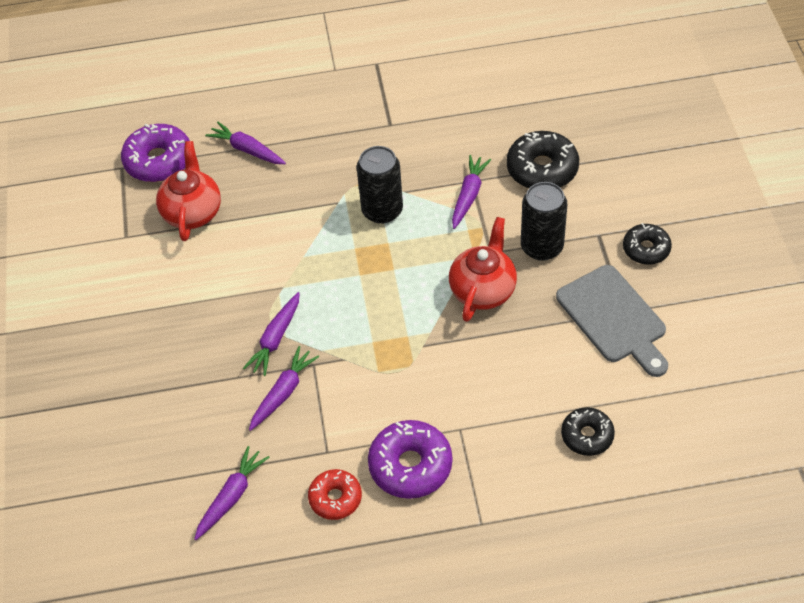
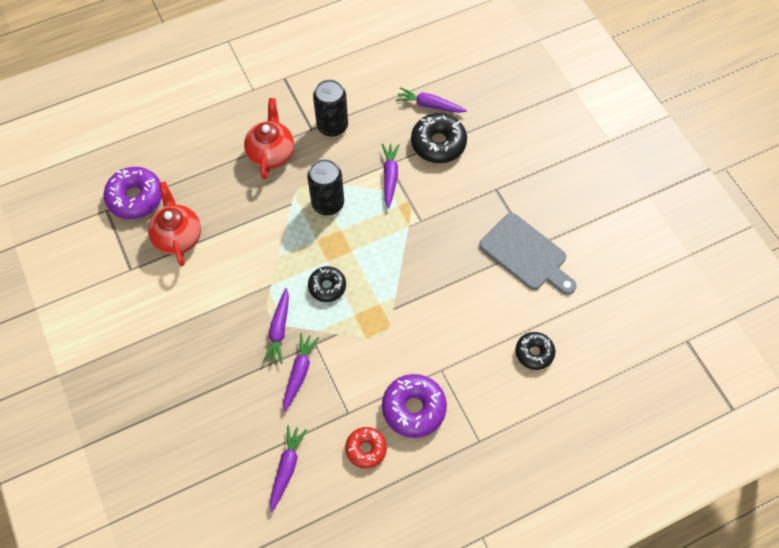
camera: 20 degrees left, 10 degrees up
(247, 150) = (205, 173): purple carrot -> purple carrot (430, 105)
(483, 290) = (424, 253): red teapot -> red teapot (271, 153)
(542, 247) = (457, 208): black can -> black can (332, 126)
(646, 249) = (533, 193): black donut -> black donut (327, 286)

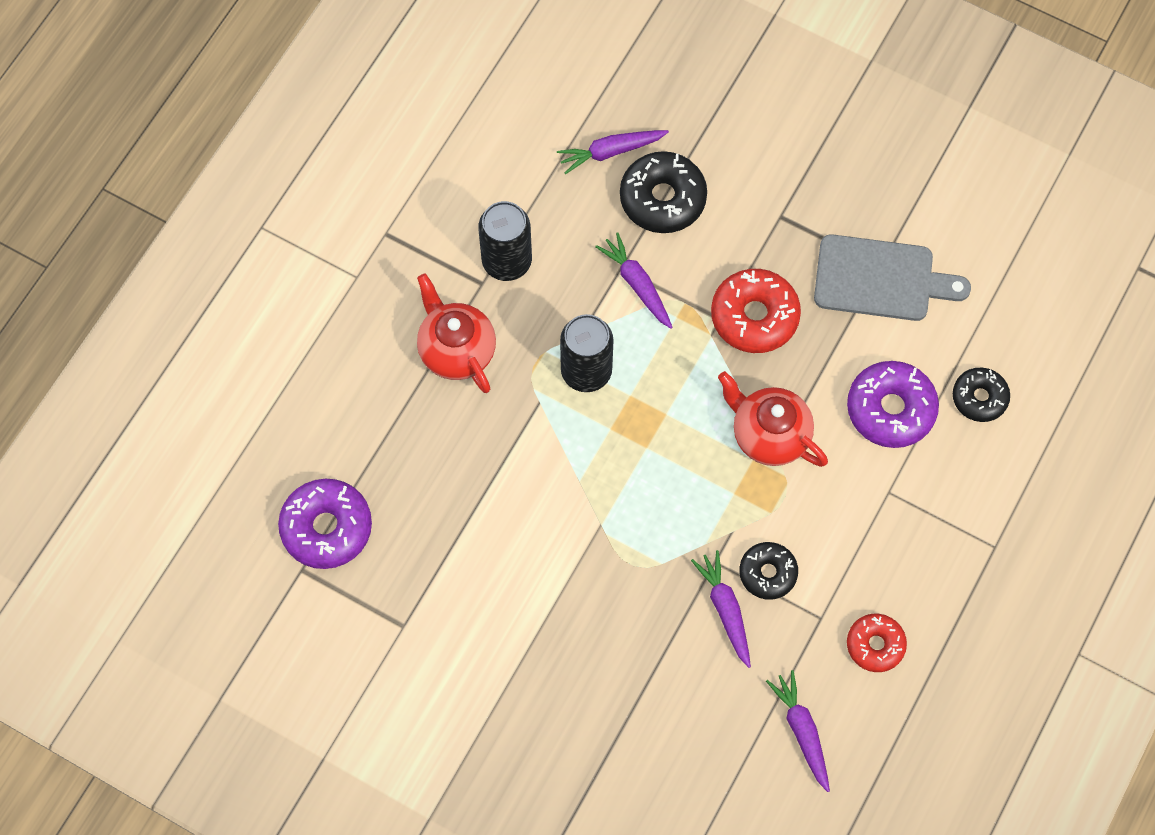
camera: 35 degrees left, 5 degrees up
(178, 237) = (429, 542): red teapot -> red teapot (769, 435)
(279, 329) = (657, 573): purple carrot -> none
(327, 286) = (672, 480): black donut -> black donut (767, 573)
(414, 408) = (892, 559): purple donut -> purple donut (890, 409)
(440, 231) = (754, 316): none -> red donut

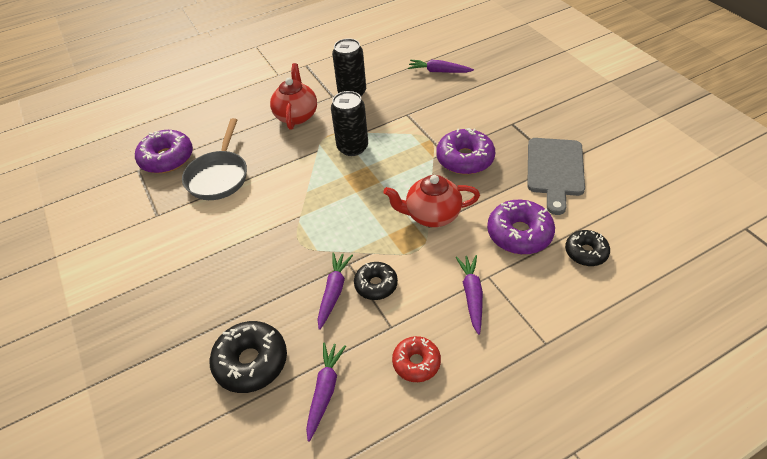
camera: 35 degrees right, 20 degrees down
(434, 519) = (219, 176): none -> grey pan
(637, 284) = (410, 123): purple carrot -> purple carrot (472, 295)
(662, 199) = (451, 96): black donut -> black donut (251, 362)
(754, 316) = (465, 159): red donut -> purple donut
(769, 435) = (432, 215): red teapot -> red teapot turned 75 degrees counterclockwise
(880, 279) = (555, 170): grey cutting board -> grey cutting board turned 60 degrees clockwise

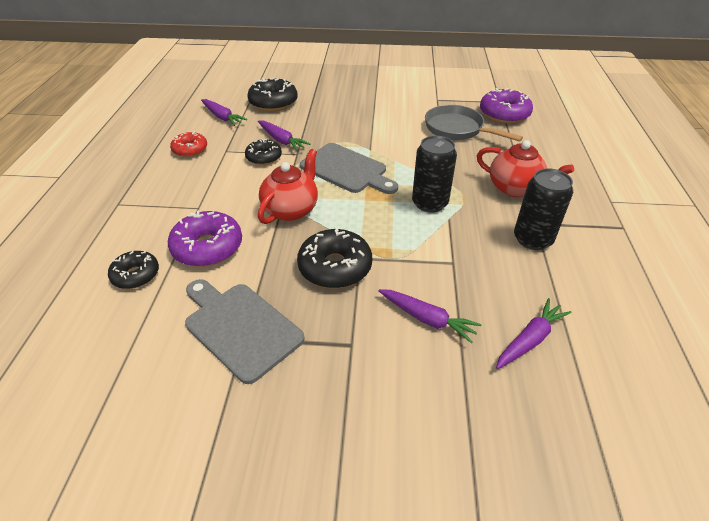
camera: 120 degrees right, 5 degrees down
(346, 213) = (346, 170): none -> grey cutting board
(465, 159) = (335, 267): purple donut -> black donut
(472, 295) = (196, 192): purple carrot -> purple carrot (427, 319)

